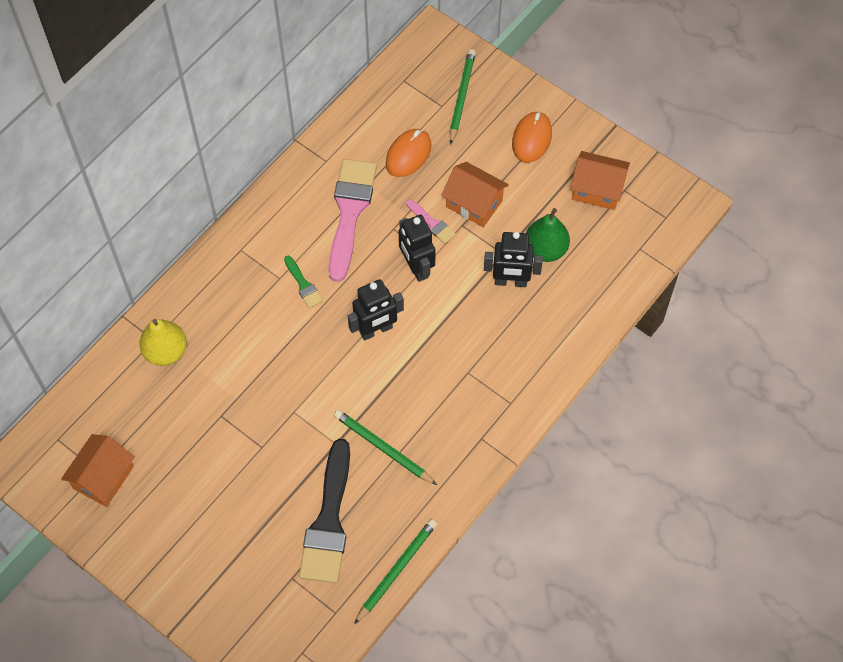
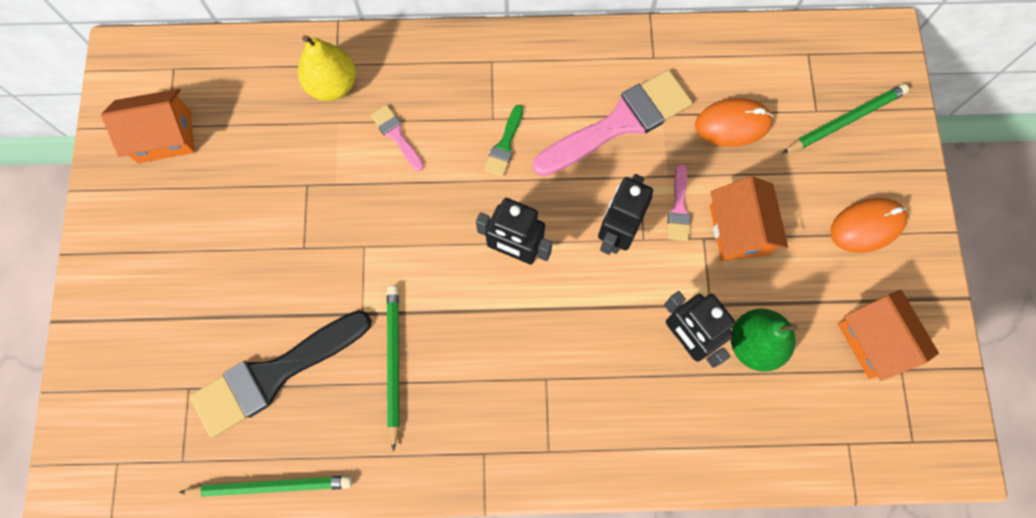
camera: 50 degrees right, 10 degrees up
(238, 340) = (396, 135): none -> pink brush

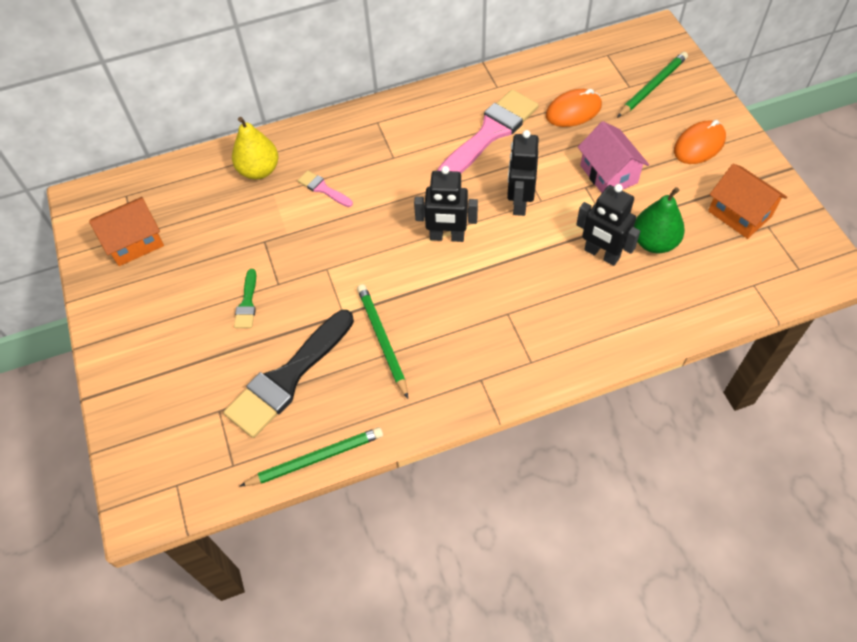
camera: 15 degrees left, 15 degrees down
(504, 145) = (409, 171): green brush -> green brush (247, 303)
(679, 208) = (558, 173): pink brush -> none
(739, 230) = (608, 174): orange house -> pink house

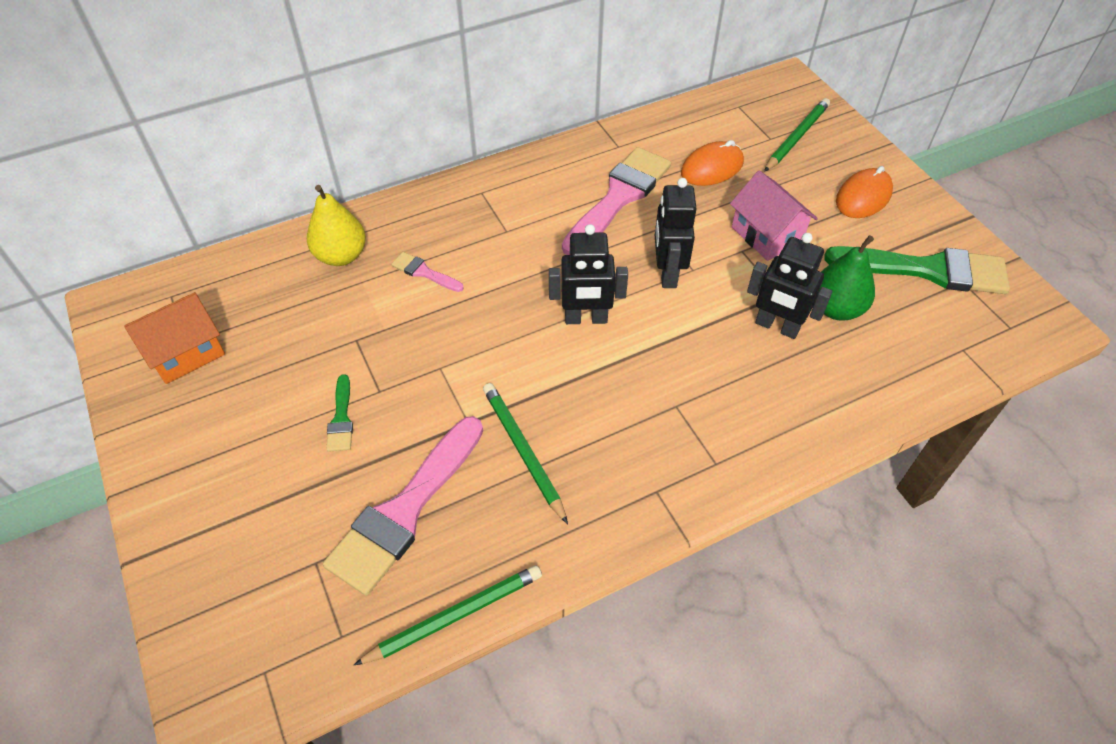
camera: 10 degrees left, 5 degrees down
(288, 378) = (405, 510): black brush -> pink brush
(739, 214) = (927, 270): orange house -> green brush

